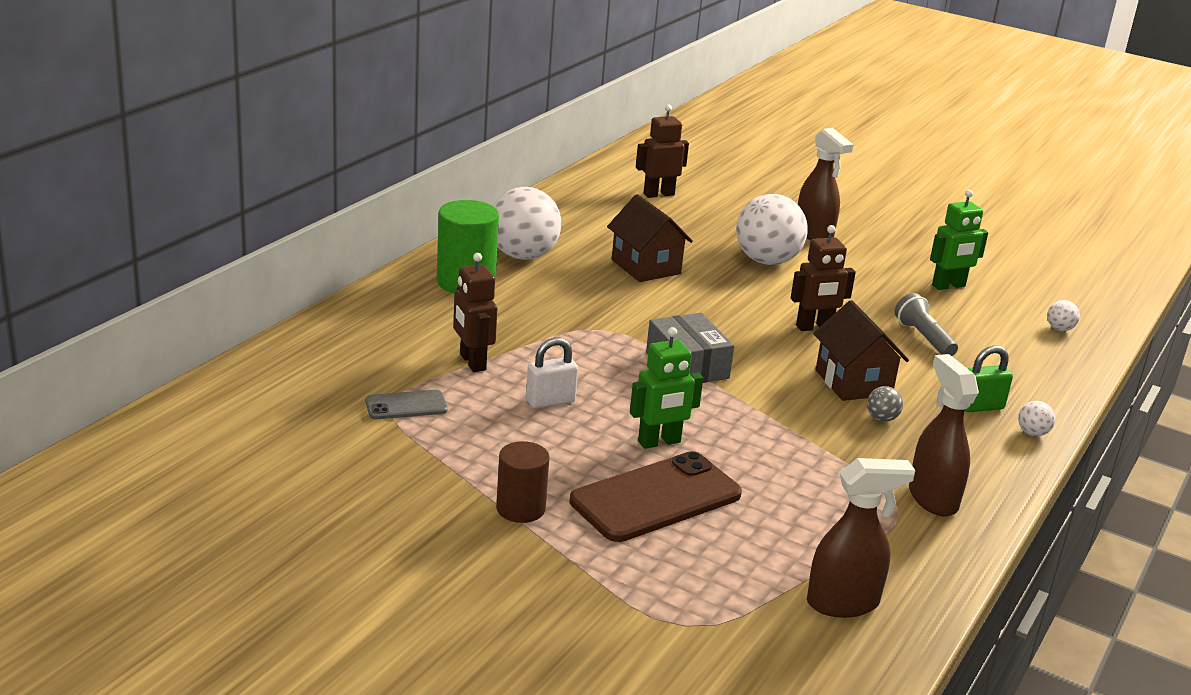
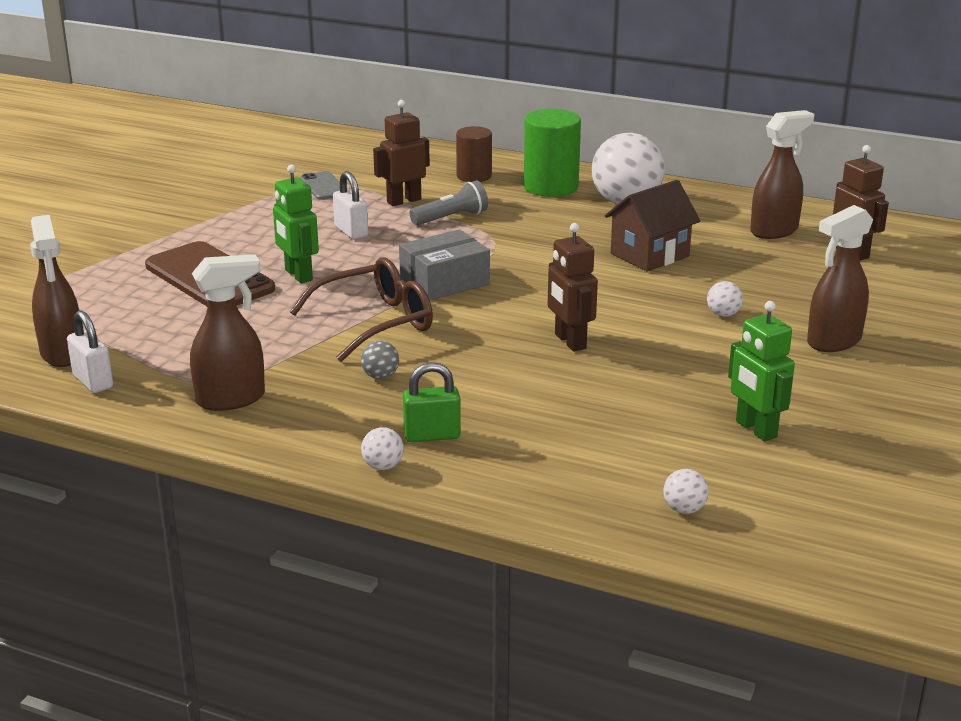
camera: 85 degrees right, 0 degrees up
(520, 508) = (186, 233): brown cylinder -> brown cylinder (474, 176)
(607, 211) = (774, 231): none -> brown spray bottle
(767, 261) = (723, 314): white ball -> white ball, size x0.42
(774, 410) = (376, 322): none -> brown glasses
(853, 382) = (452, 362): brown house -> none
(906, 581) = (93, 382): none -> white padlock
(923, 338) = (587, 406): grey flashlight -> grey flashlight (451, 218)
(980, 406) = (432, 435): green padlock -> green padlock turned 75 degrees counterclockwise

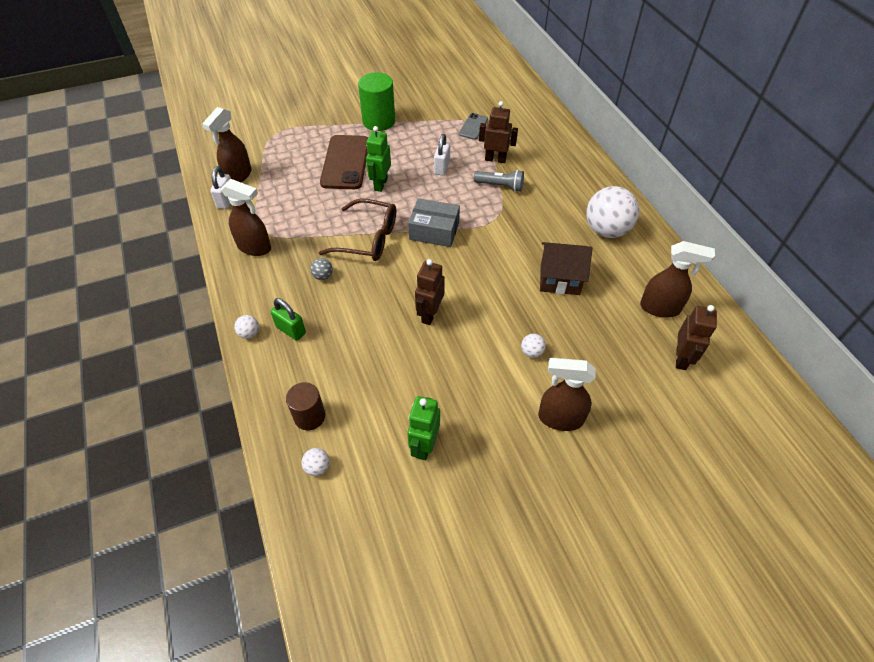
camera: 45 degrees right, 25 degrees up
(474, 176) = (555, 160): brown cylinder -> brown cylinder (309, 416)
(550, 187) = (583, 192): green cylinder -> green cylinder (379, 121)

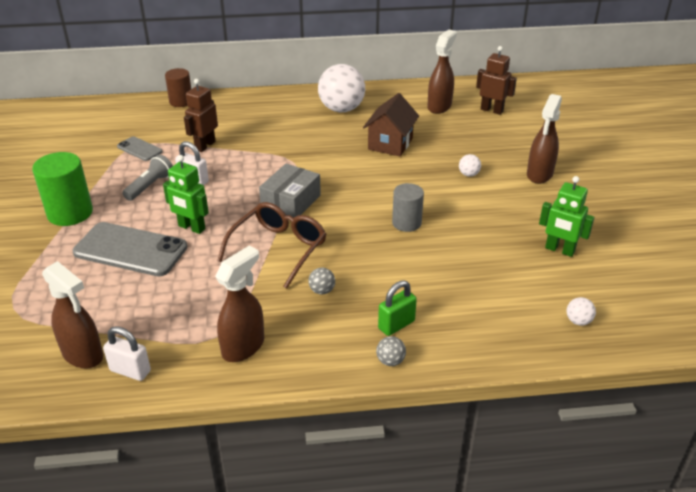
camera: 75 degrees left, 15 degrees down
(249, 333) = (390, 361): white ball -> grey ball
(309, 416) = (517, 321): brown cylinder -> brown cylinder (181, 101)
(345, 162) = (130, 250): brown phone -> grey phone
(429, 314) = (406, 223): brown robot -> grey cylinder
(500, 186) = (248, 150): grey flashlight -> grey flashlight (150, 186)

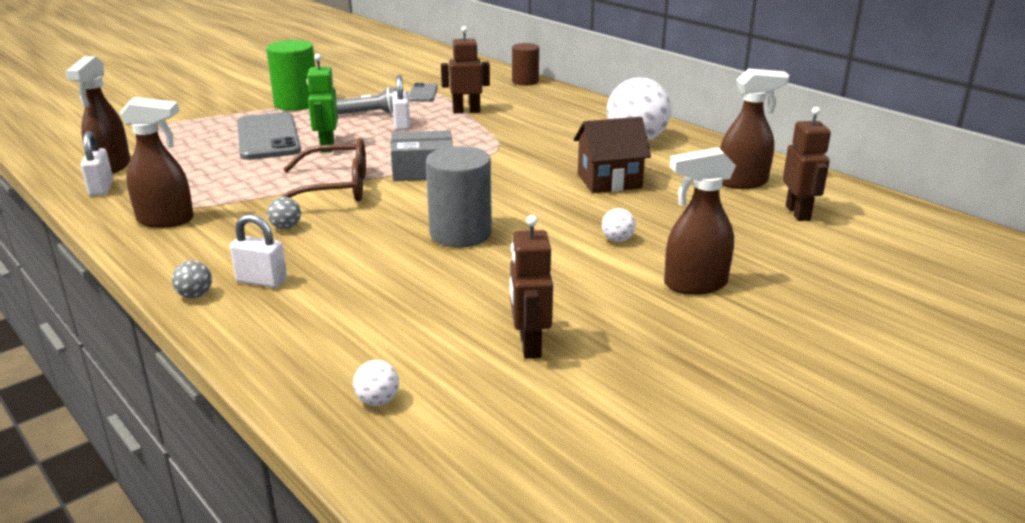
camera: 55 degrees right, 10 degrees down
(396, 325) = (261, 281): green padlock -> white padlock
(406, 223) = (460, 233): grey cylinder -> grey cylinder, size x1.54
(559, 250) = (529, 345): green robot -> brown robot

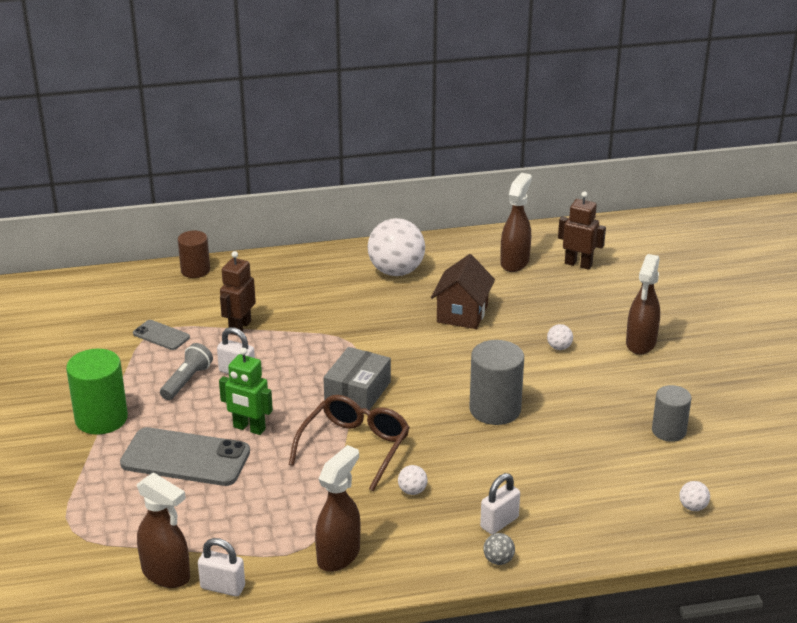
camera: 60 degrees left, 5 degrees up
(286, 227) = (412, 491): grey ball -> white ball
(529, 345) = (668, 431): brown robot -> grey cylinder

